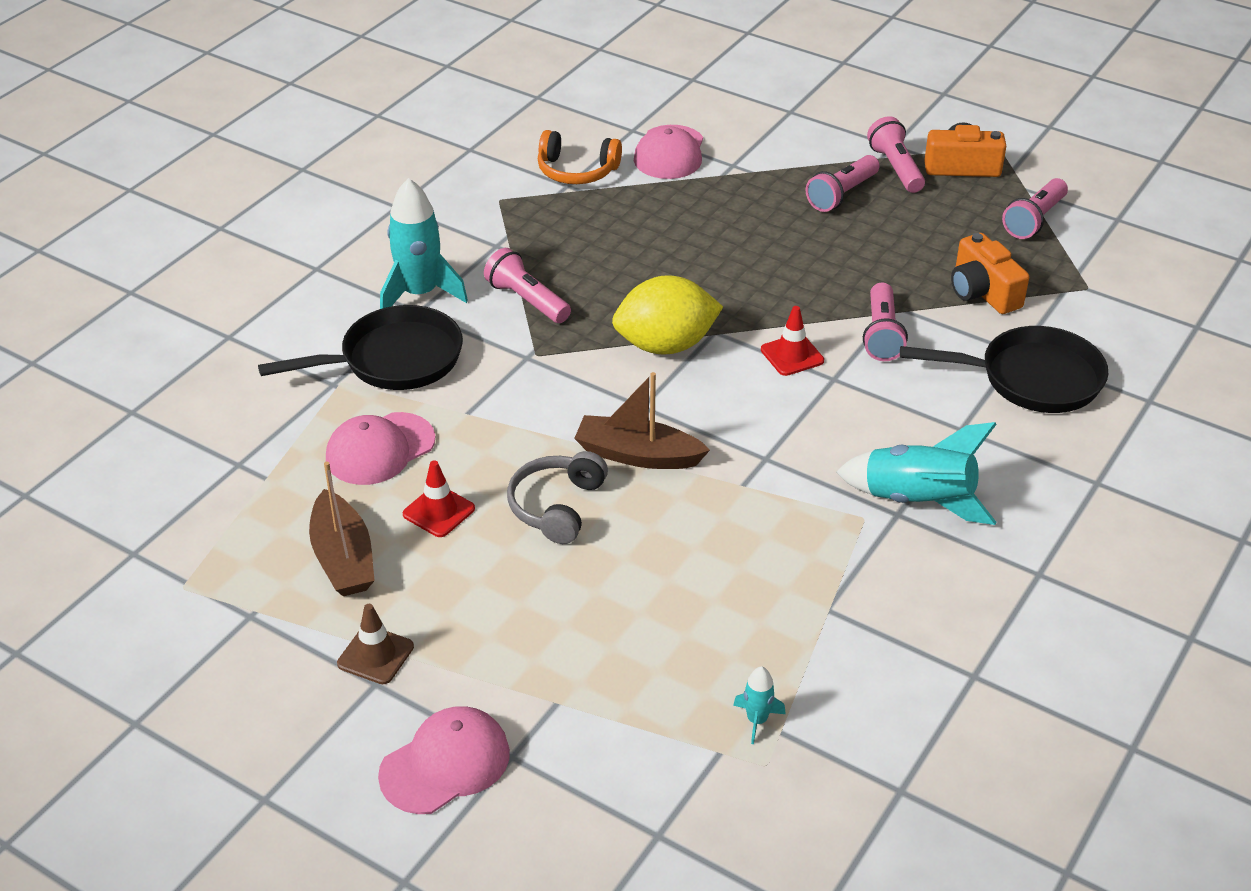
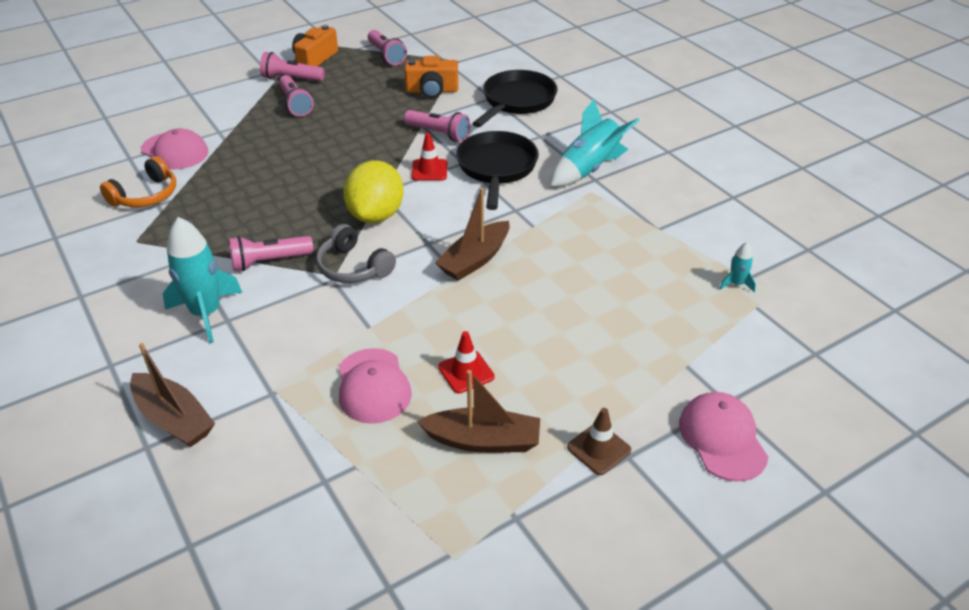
camera: 65 degrees left, 0 degrees up
(269, 337) = (174, 419): none -> brown boat
(393, 360) = (273, 350): black pan -> black pan (496, 168)
(557, 506) = (500, 311): grey headphones -> grey headphones (353, 267)

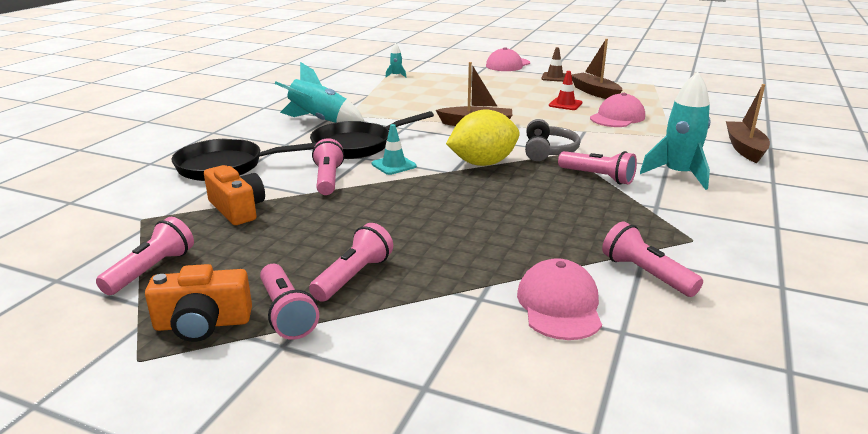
camera: 125 degrees left, 15 degrees down
(146, 195) = (645, 274): orange headphones -> pink flashlight
(429, 170) = (394, 165): red traffic cone -> turquoise traffic cone

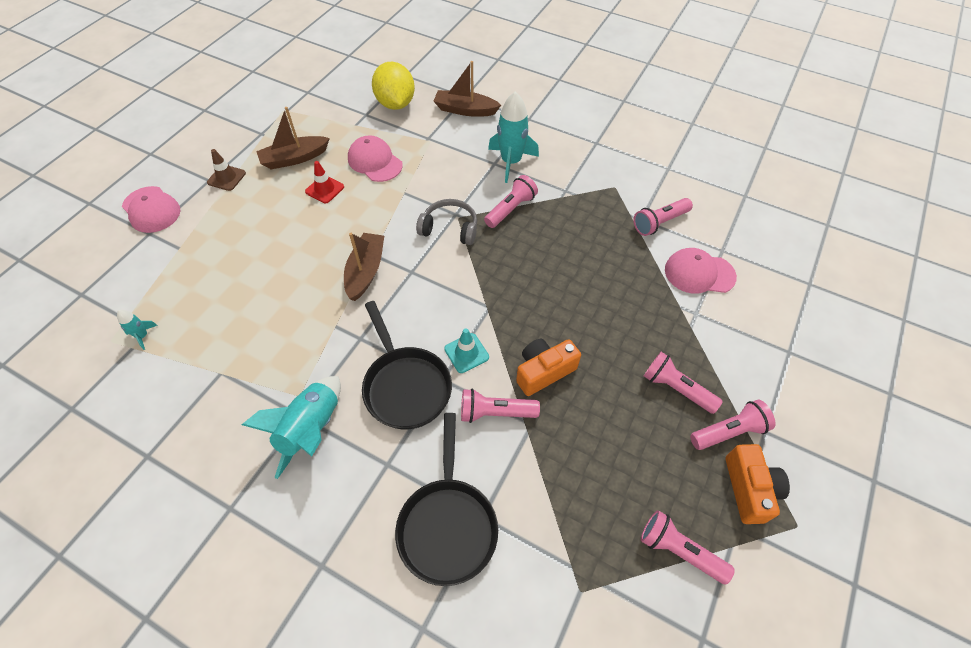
camera: 85 degrees left, 30 degrees up
(237, 209) = (560, 494): orange camera -> orange camera (543, 371)
(483, 163) = (472, 280): yellow lemon -> yellow lemon (395, 104)

